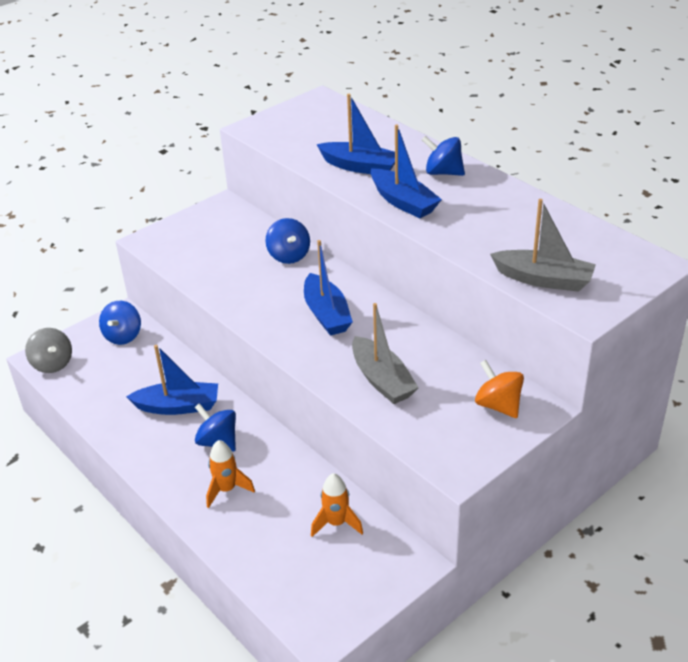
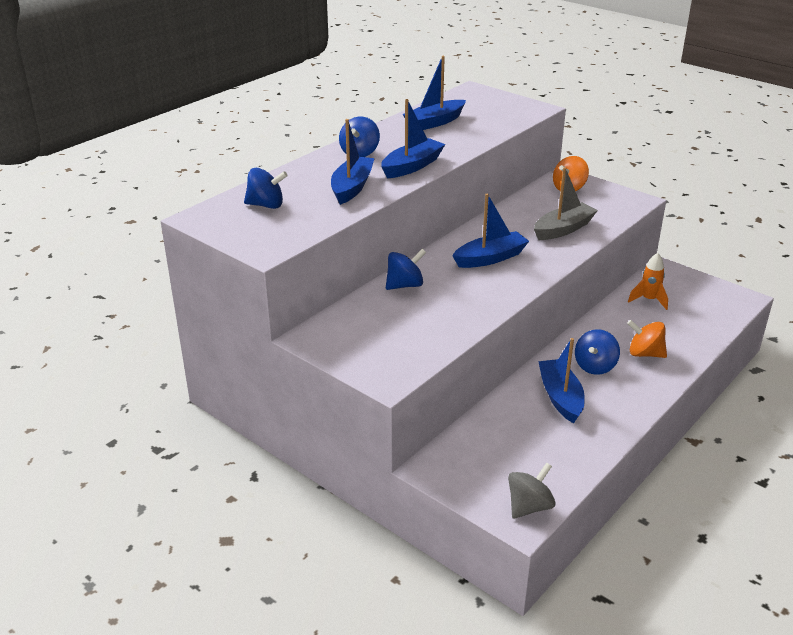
camera: 100 degrees left, 5 degrees down
(123, 336) = (466, 458): blue spinning top -> blue spinning top (266, 205)
(227, 489) = (645, 354): orange rocket -> orange spinning top
(530, 224) = (435, 122): none -> blue boat
(543, 279) = (505, 119): grey boat -> none

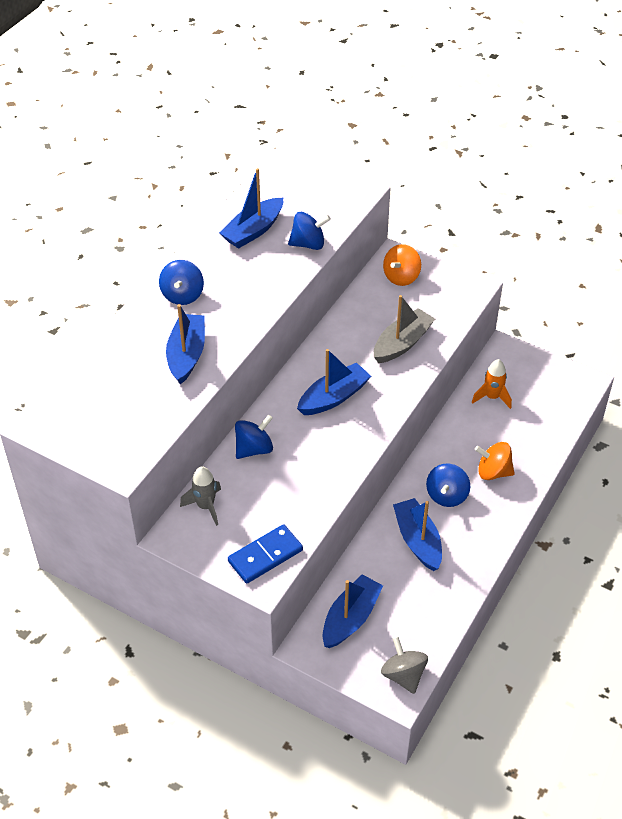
camera: 10 degrees left, 15 degrees up
(266, 205) = (104, 395): blue spinning top -> blue spinning top (308, 244)
(347, 320) = (205, 506): none -> grey rocket
(397, 362) = (265, 556): none -> blue domino
(412, 166) = (242, 311): blue boat -> blue boat (350, 618)
(529, 506) = (403, 675): grey spinning top -> grey spinning top turned 60 degrees counterclockwise

